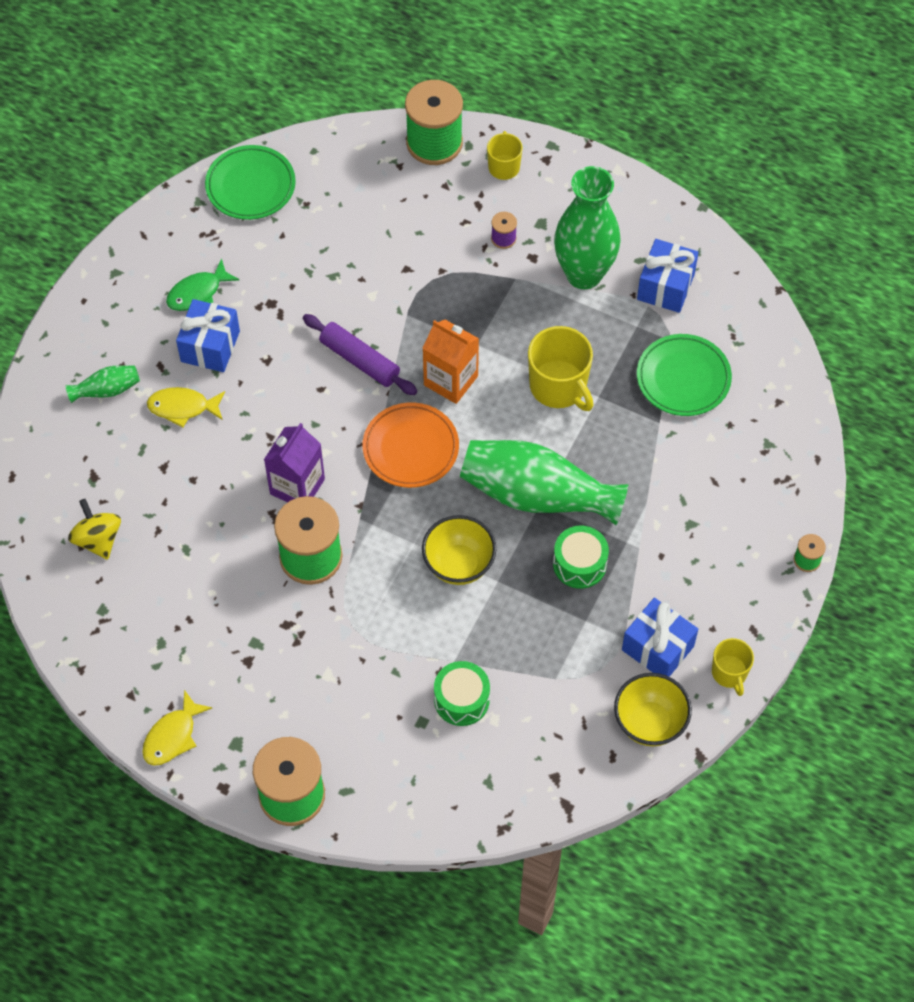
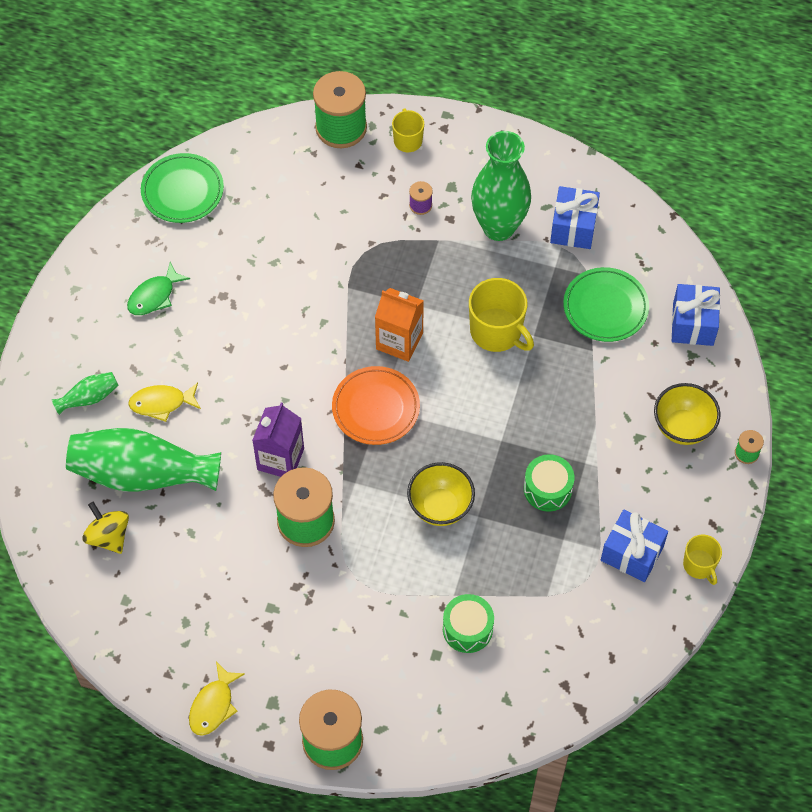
camera: 10 degrees left, 0 degrees up
(210, 346) = (175, 343): blue gift -> blue gift (693, 324)
(359, 360) = (313, 335): purple rolling pin -> none
(537, 495) = (497, 433): green vase -> green vase (142, 474)
(649, 723) = (638, 622): yellow bowl -> yellow bowl (682, 427)

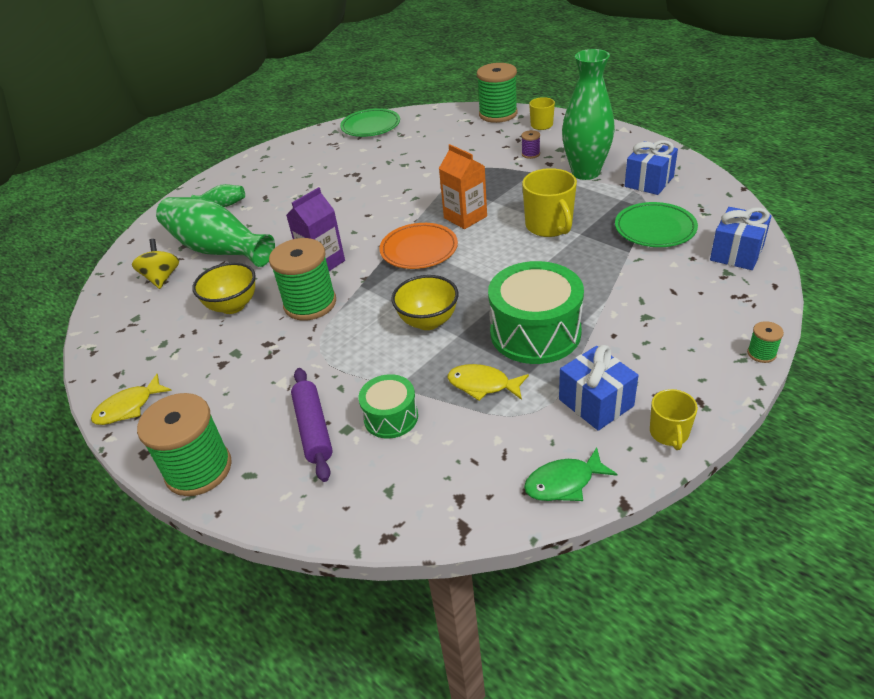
camera: 30 degrees right, 20 degrees down
(154, 296) = (310, 167): green fish -> green fish (564, 482)
(162, 403) = (266, 217): yellow fish -> yellow fish (483, 385)
(406, 665) = (313, 429): none -> purple rolling pin
(547, 489) = (535, 332): green drum -> green drum, size x1.81
(682, 427) = (696, 319): yellow bowl -> yellow bowl (233, 306)

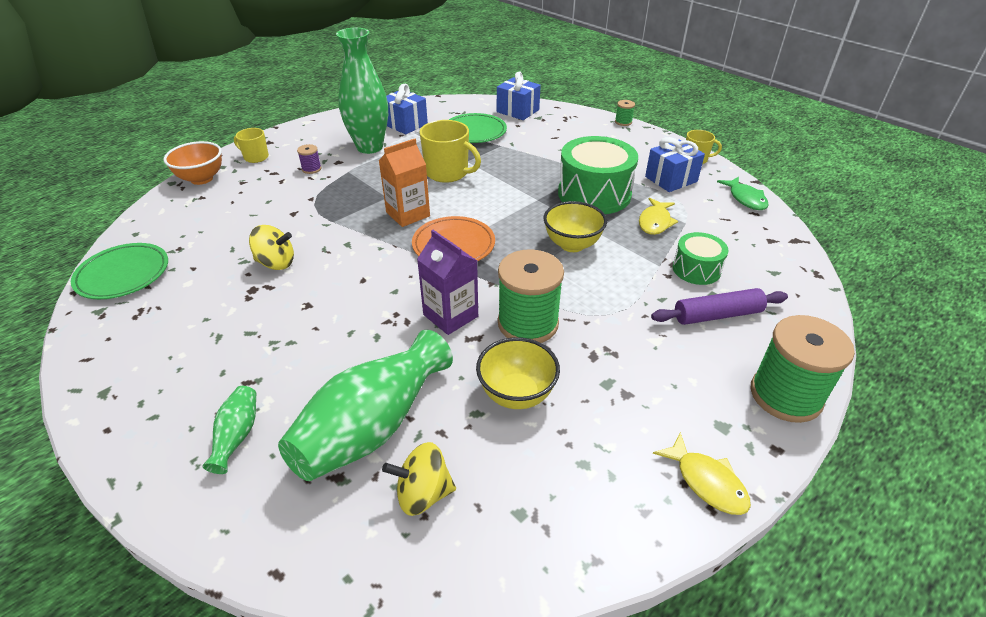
camera: 90 degrees left, 0 degrees up
(387, 174) = (276, 263): none -> yellow spinning top
(498, 114) = (201, 179): green spool -> orange bowl
(549, 226) = (448, 173): yellow mug -> yellow mug turned 45 degrees clockwise

